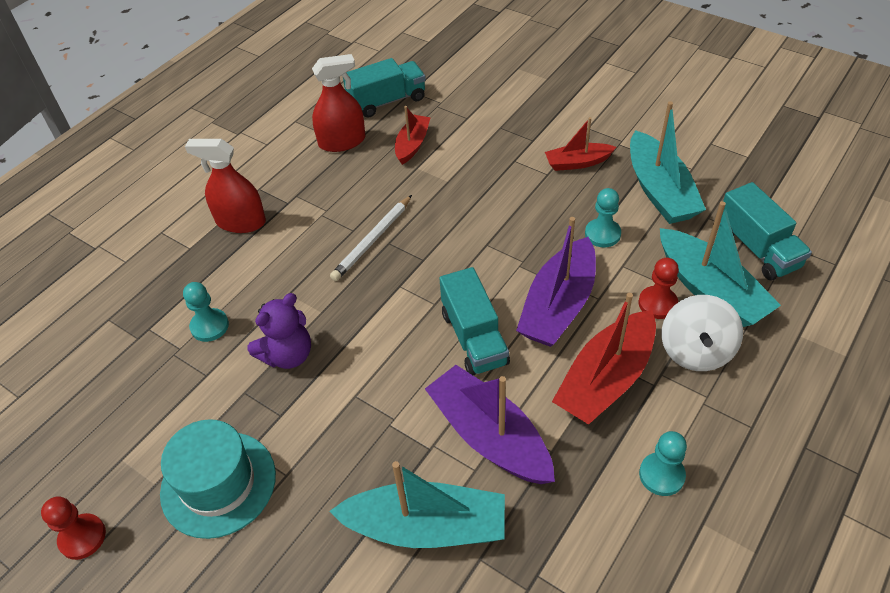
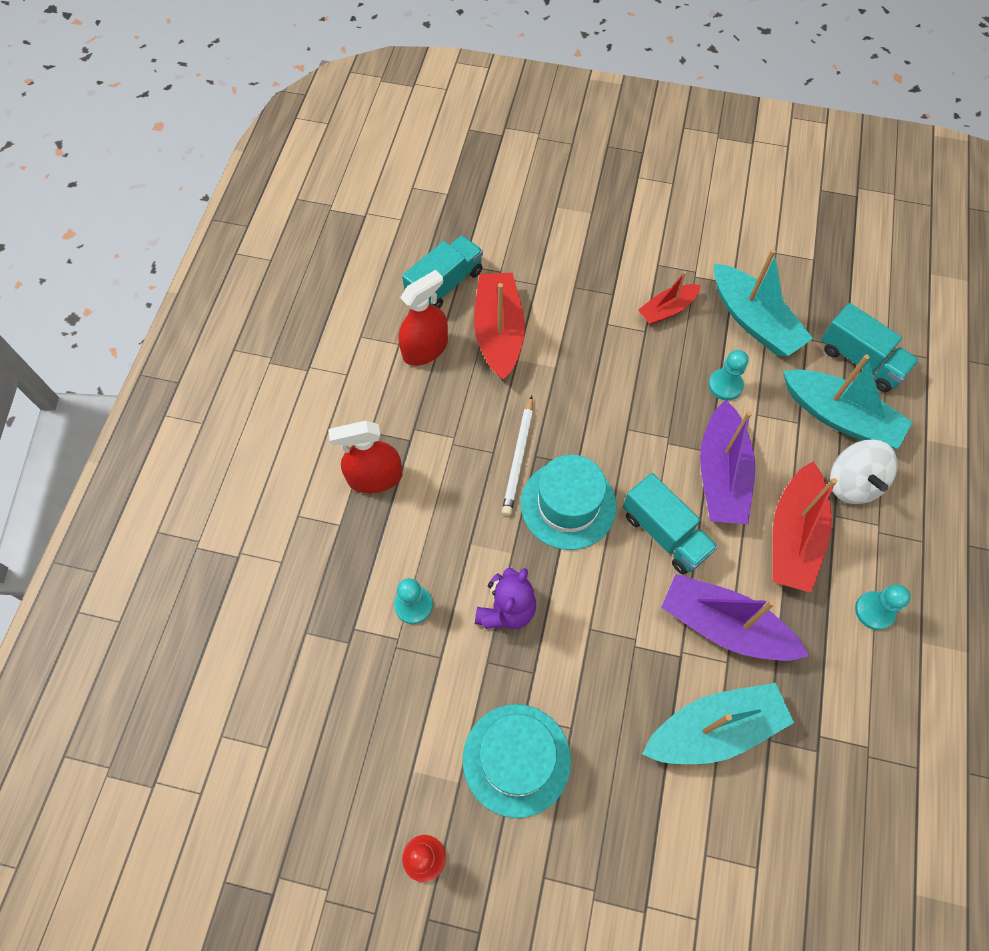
camera: 25 degrees left, 15 degrees up
(395, 288) = (568, 505): none -> turquoise hat
(412, 144) = (499, 332): red boat -> red boat, size x1.72
(657, 303) = (803, 445): red pawn -> none

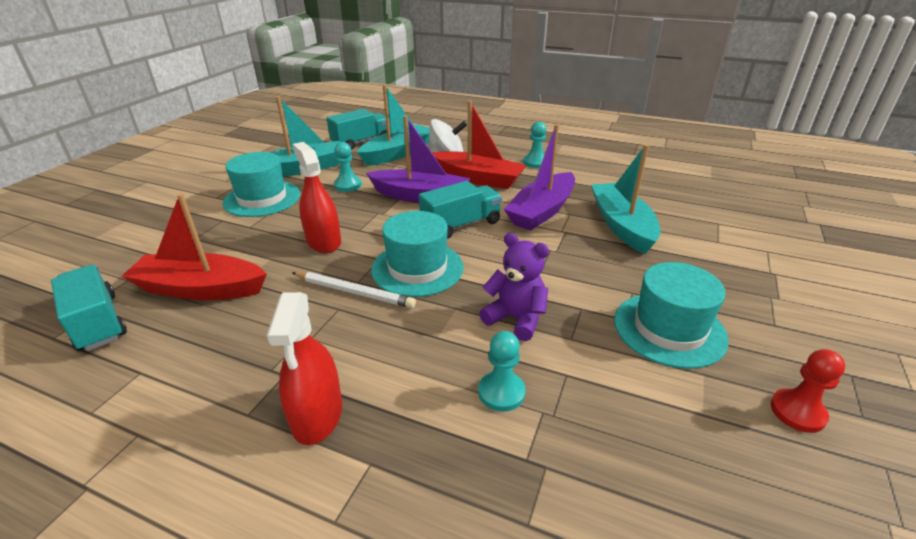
camera: 80 degrees left, 30 degrees down
(425, 349) = (169, 348): red spray bottle -> red spray bottle (323, 241)
(667, 310) = (262, 198): red boat -> turquoise hat

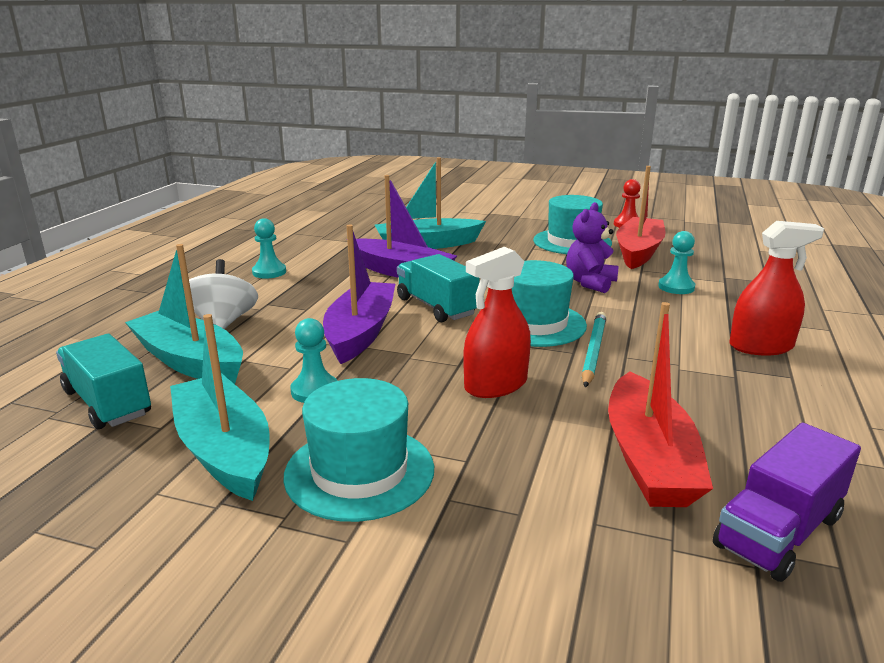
camera: 95 degrees left, 10 degrees down
(98, 322) = (778, 531): turquoise truck -> purple truck
(354, 292) = (593, 351): white pencil -> turquoise pencil
(478, 179) = (310, 301): red boat -> red boat (638, 252)

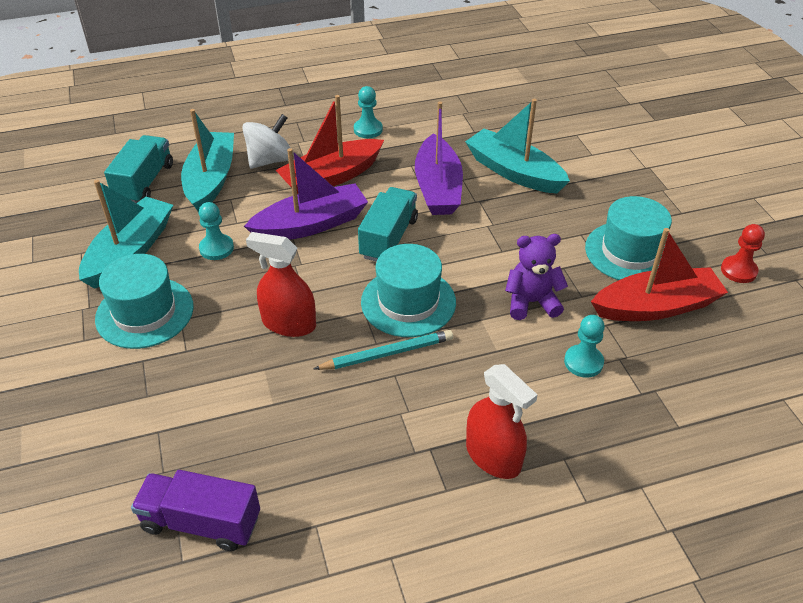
camera: 55 degrees right, 20 degrees up
(649, 459) = (246, 435): red boat -> red boat (331, 177)

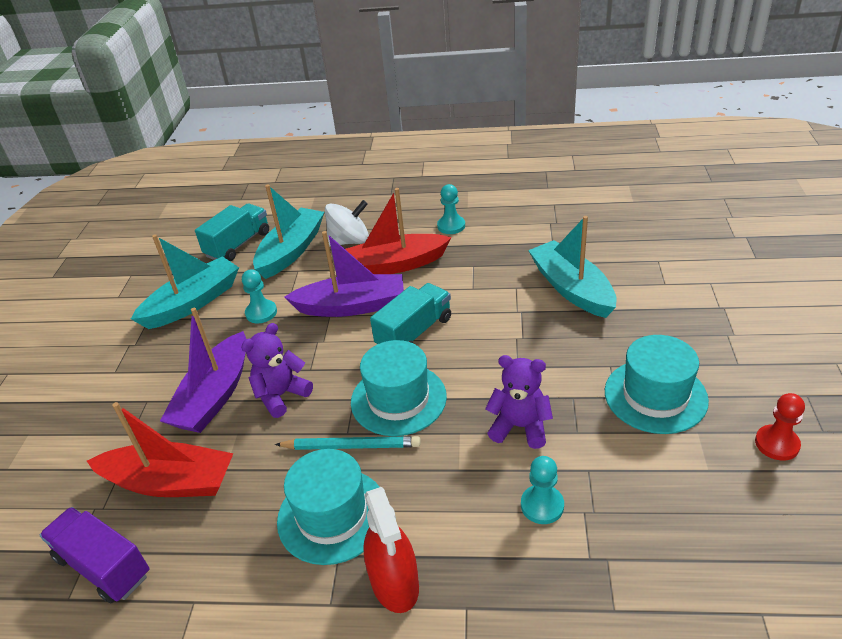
camera: 25 degrees right, 5 degrees down
(145, 312) = (173, 358): turquoise hat -> turquoise hat (332, 515)
(289, 323) = (281, 395): red spray bottle -> purple teddy bear
(438, 188) = (487, 292): purple boat -> purple boat (215, 396)
(656, 307) = (655, 463): red boat -> red boat (170, 482)

